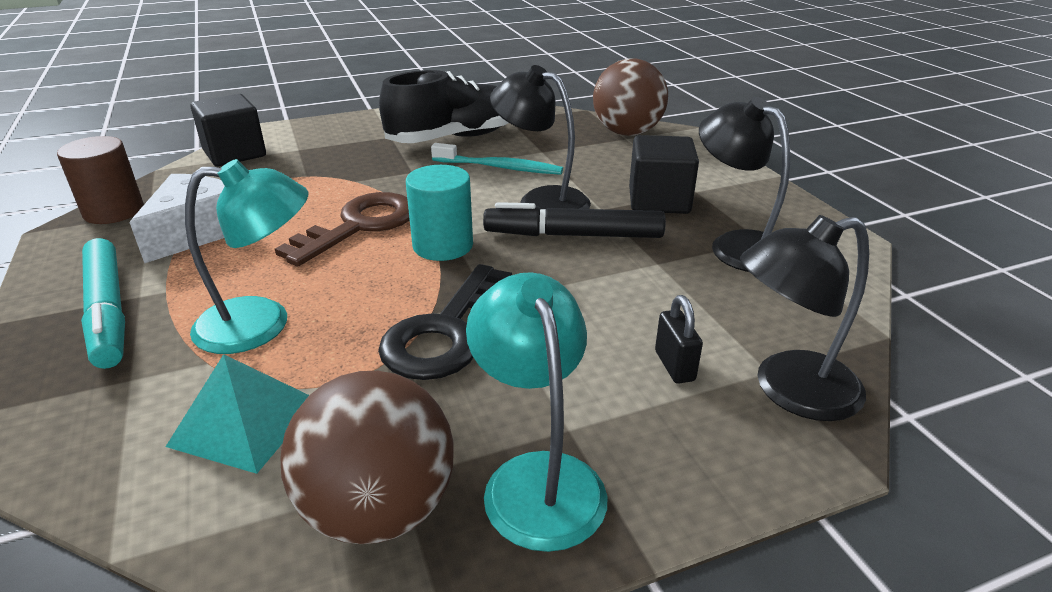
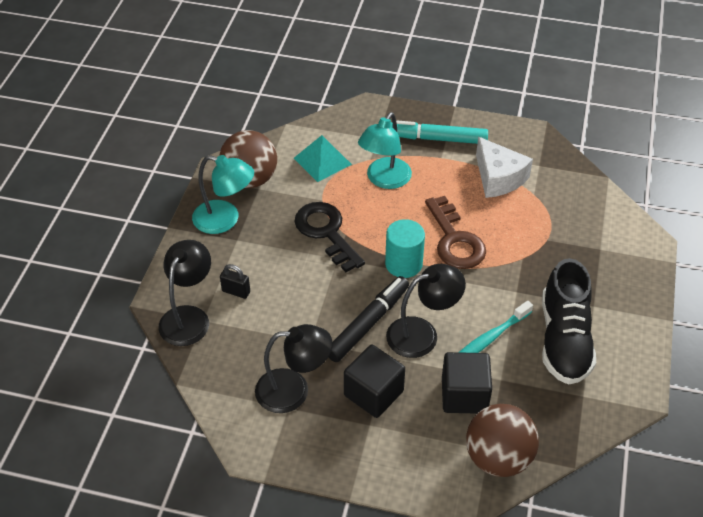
camera: 125 degrees right, 15 degrees up
(114, 211) = (551, 153): brown cylinder -> none
(235, 154) = (612, 216): black cube -> black cube (464, 395)

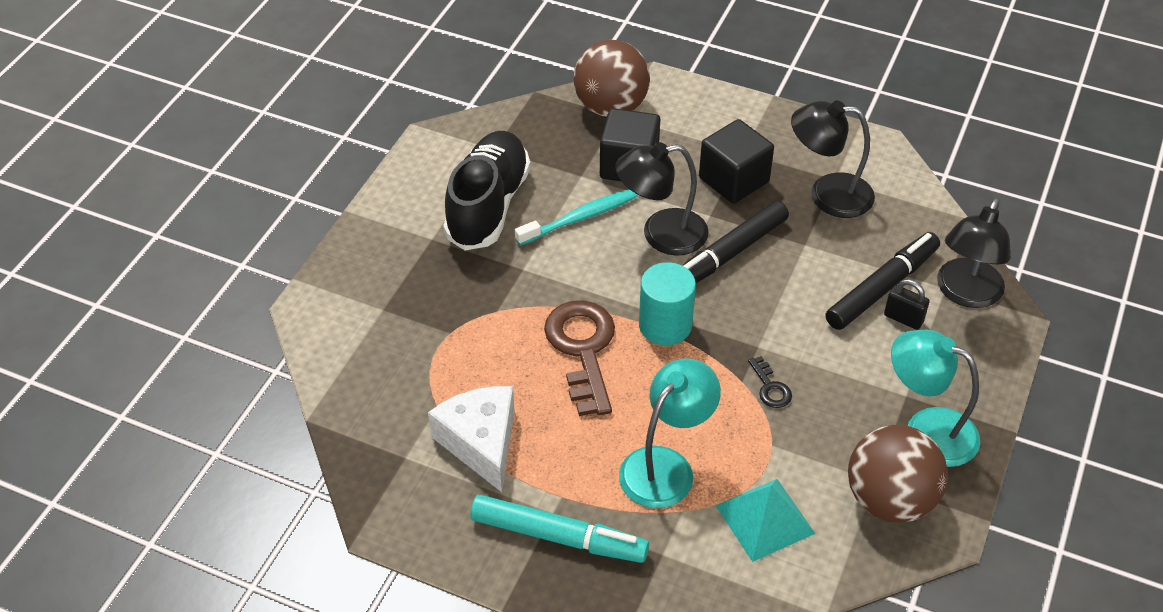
camera: 170 degrees left, 0 degrees up
(250, 313) = (882, 288): none -> black marker
(326, 232) = (770, 387): black key -> black key, size x0.45

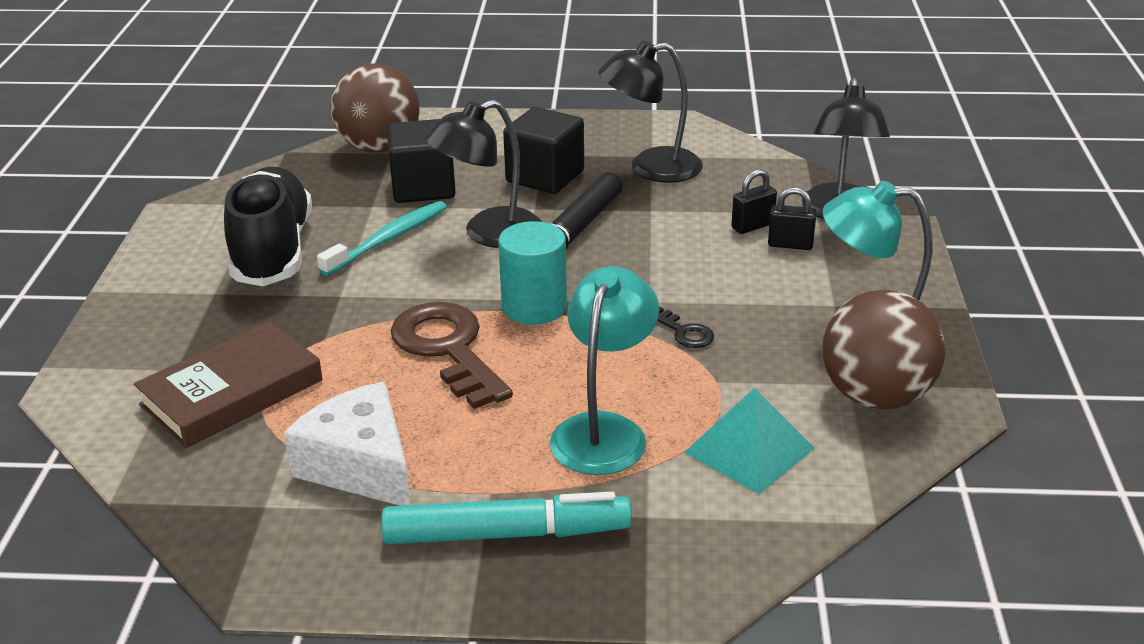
camera: 20 degrees left, 15 degrees down
(414, 345) = (232, 393): none -> brown book
(882, 288) = (752, 226): black marker -> black padlock

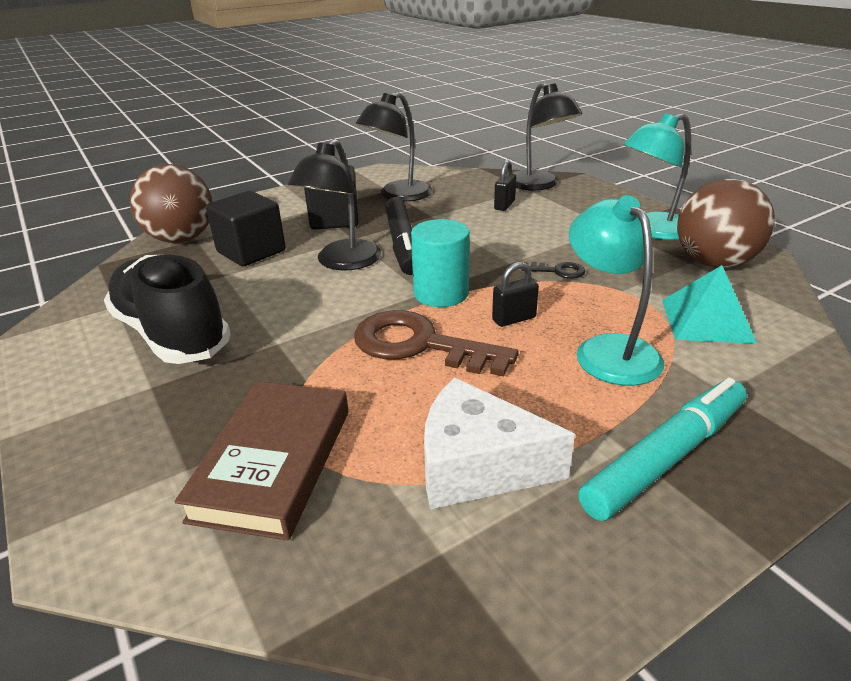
camera: 35 degrees left, 0 degrees up
(388, 239) = (267, 291): turquoise toothbrush -> none
(790, 245) = (540, 207): black padlock -> black padlock (514, 319)

